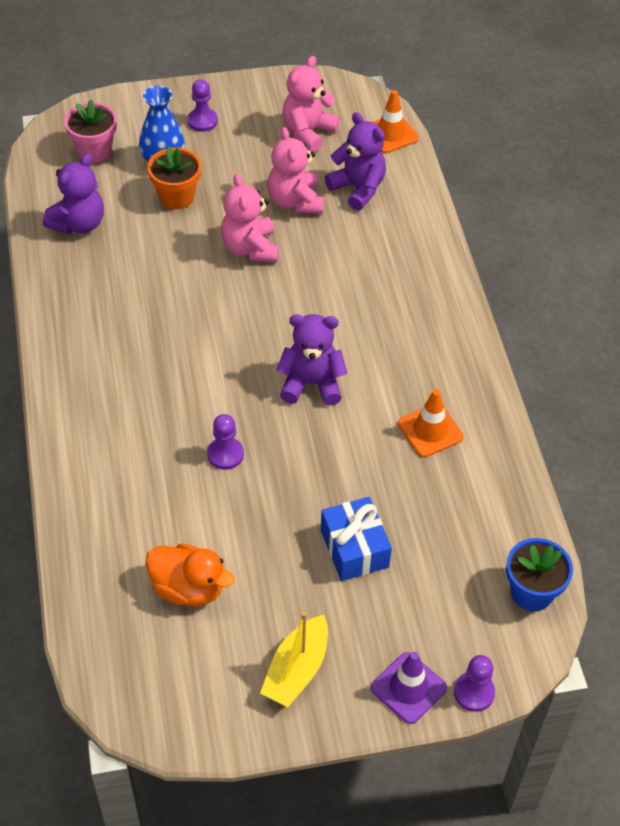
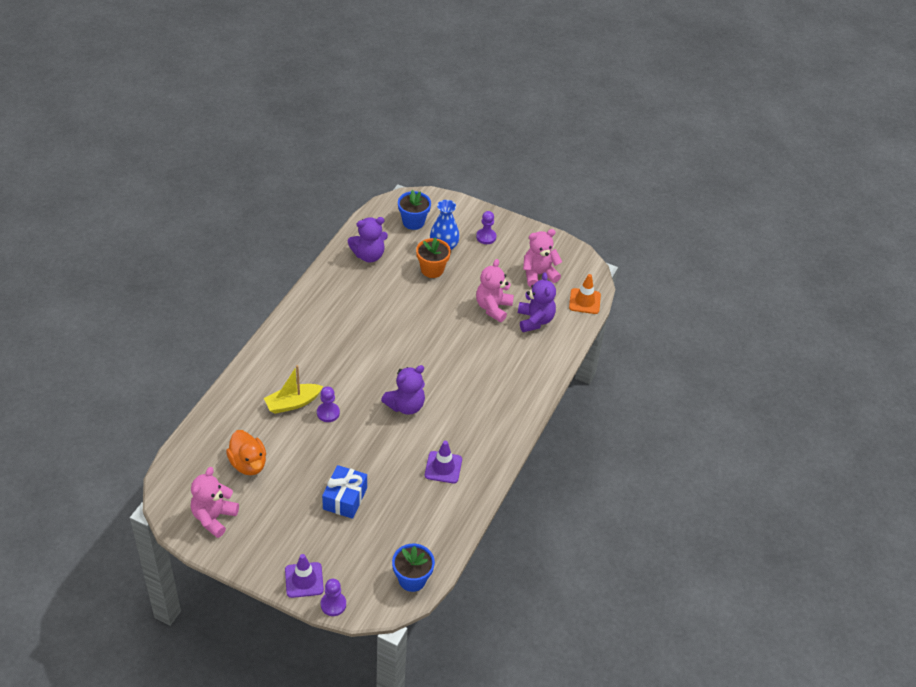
camera: 35 degrees right, 5 degrees down
(94, 151) = (413, 222): pink flower pot -> blue flower pot
(250, 248) = (444, 318): pink teddy bear -> pink teddy bear (214, 517)
(296, 670) = (260, 535): yellow boat -> yellow boat (292, 403)
(311, 384) = (405, 405): purple teddy bear -> purple teddy bear turned 105 degrees clockwise
(430, 430) = (443, 467): orange traffic cone -> purple traffic cone

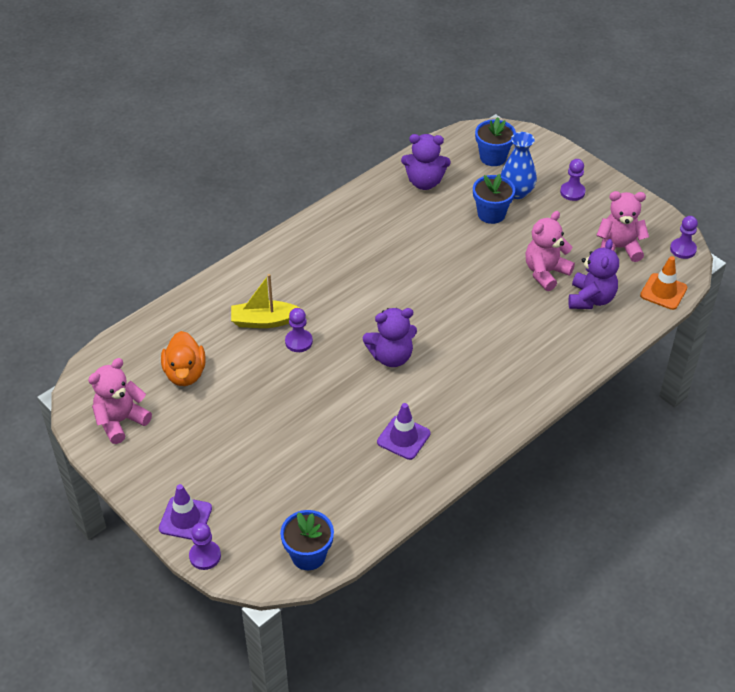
camera: 25 degrees right, 0 degrees up
(345, 498) = (273, 441): blue gift -> none
(432, 269) = (491, 214): orange flower pot -> blue flower pot
(585, 264) = (683, 249): none -> purple pawn

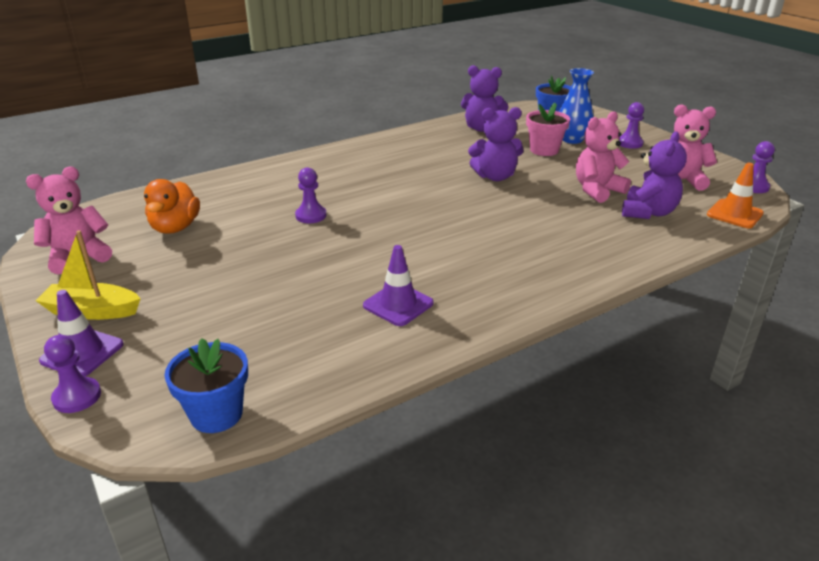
camera: 10 degrees right, 15 degrees down
(264, 321) = (283, 198): yellow boat -> yellow boat (92, 311)
(391, 356) = (408, 235): purple teddy bear -> purple teddy bear (495, 176)
(491, 214) = (544, 150): blue flower pot -> pink flower pot

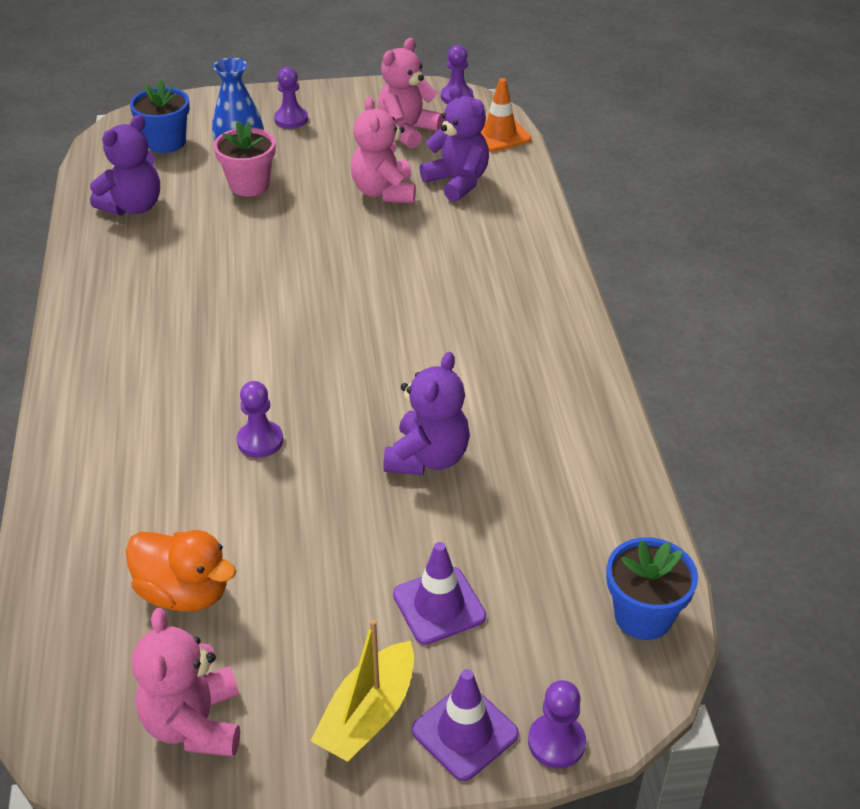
camera: 65 degrees left, 10 degrees up
(398, 304) = (521, 423): purple traffic cone -> purple traffic cone (439, 606)
(495, 176) = (286, 249): purple teddy bear -> purple teddy bear (428, 458)

